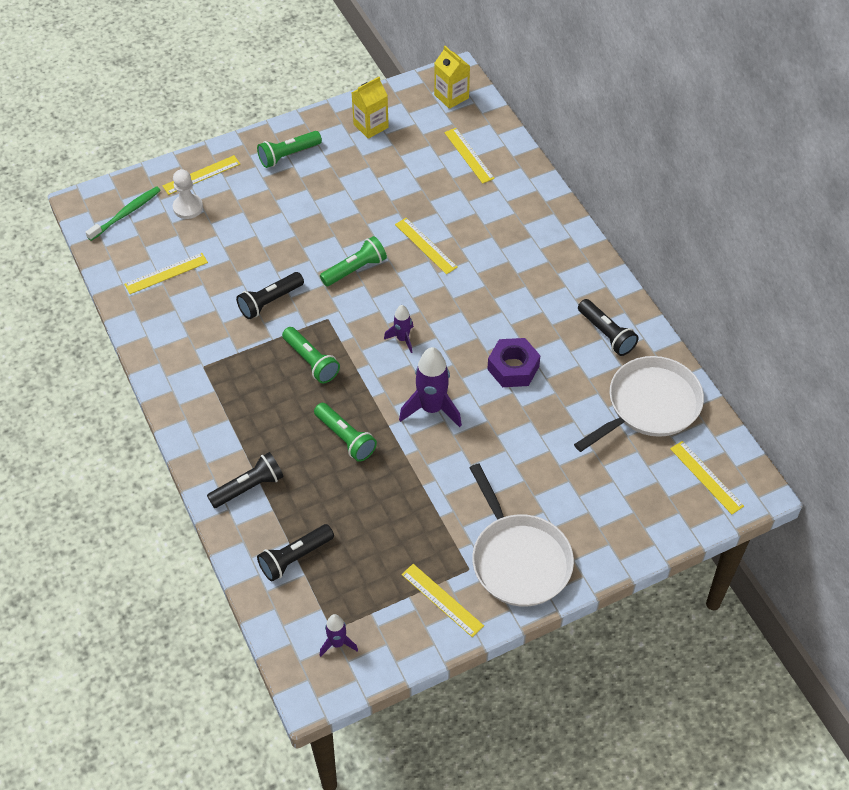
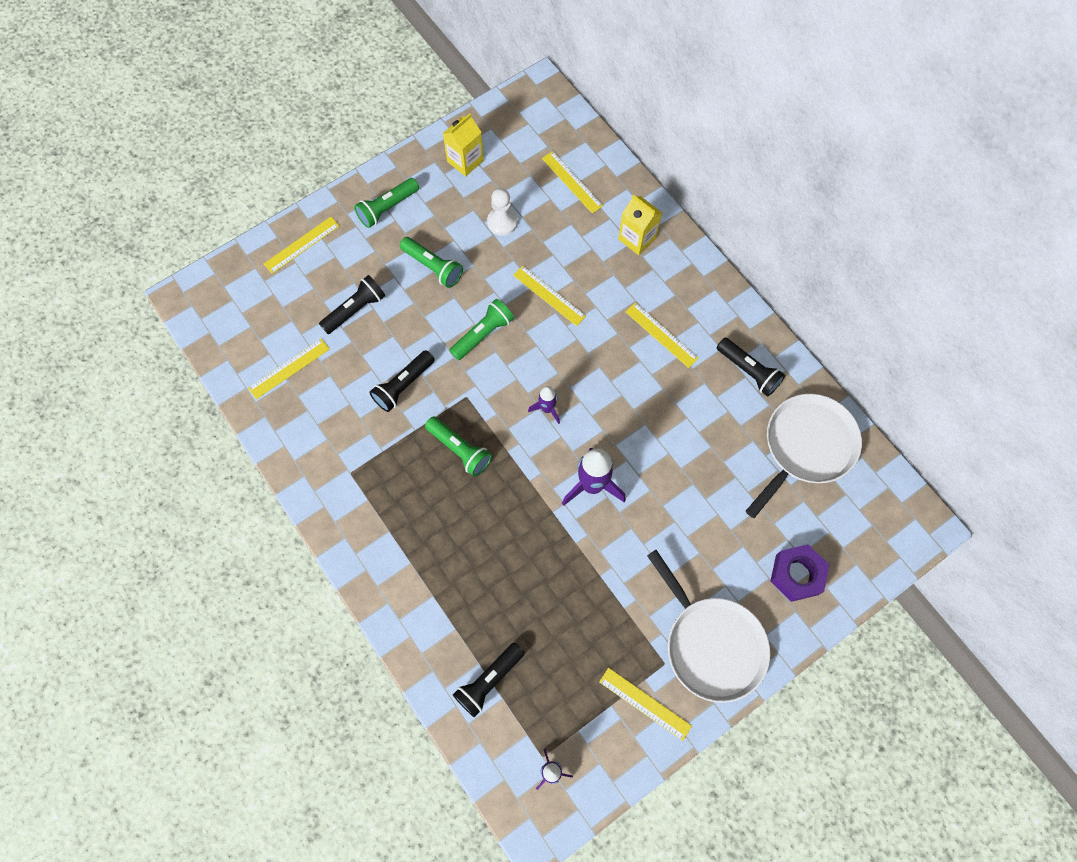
camera: 10 degrees left, 15 degrees up
(126, 213) = (232, 302): green toothbrush -> none
(188, 207) = (295, 286): white pawn -> white pawn (502, 222)
(248, 487) = (425, 607): black flashlight -> black flashlight (355, 310)
(345, 438) = (512, 533): green flashlight -> green flashlight (433, 267)
(451, 96) = (541, 114): yellow carton -> yellow carton (637, 238)
(513, 368) = (664, 425): purple nut -> purple nut (796, 575)
(706, 477) = (876, 519): yellow ruler -> yellow ruler (661, 334)

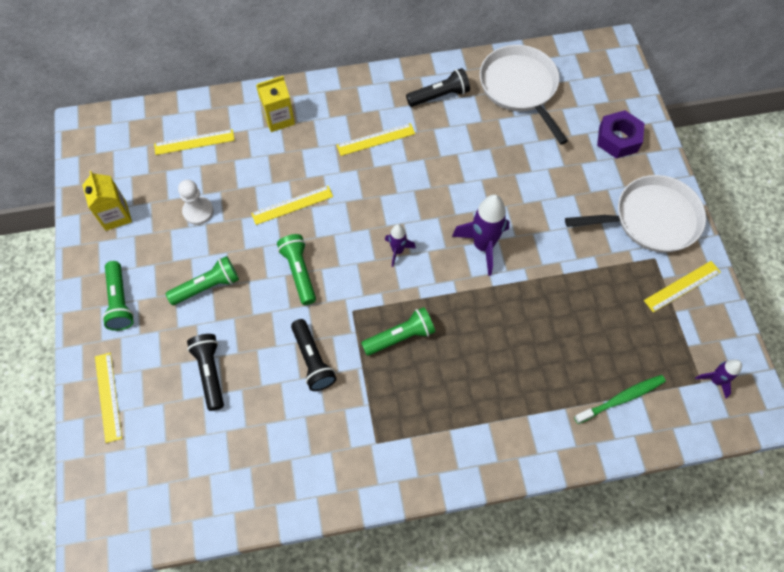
camera: 65 degrees left, 5 degrees down
(289, 368) = (237, 460): yellow ruler -> none
(489, 681) = (621, 398): black flashlight -> green toothbrush

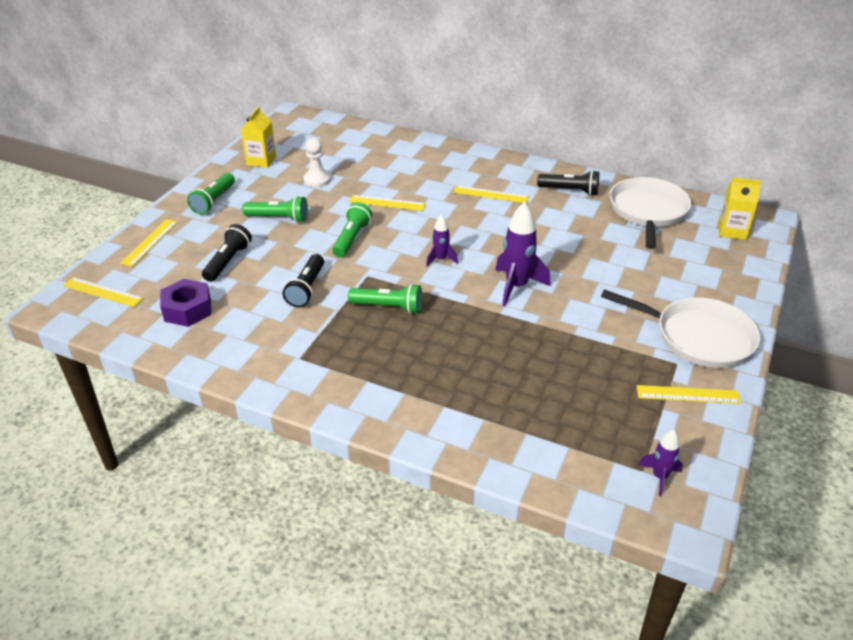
camera: 35 degrees right, 25 degrees down
(194, 142) = (354, 147): yellow ruler -> yellow ruler (103, 292)
(279, 118) = (427, 157): yellow carton -> yellow carton (732, 231)
(618, 139) = (714, 275): purple nut -> purple nut (187, 309)
(621, 398) = (546, 440): green toothbrush -> none

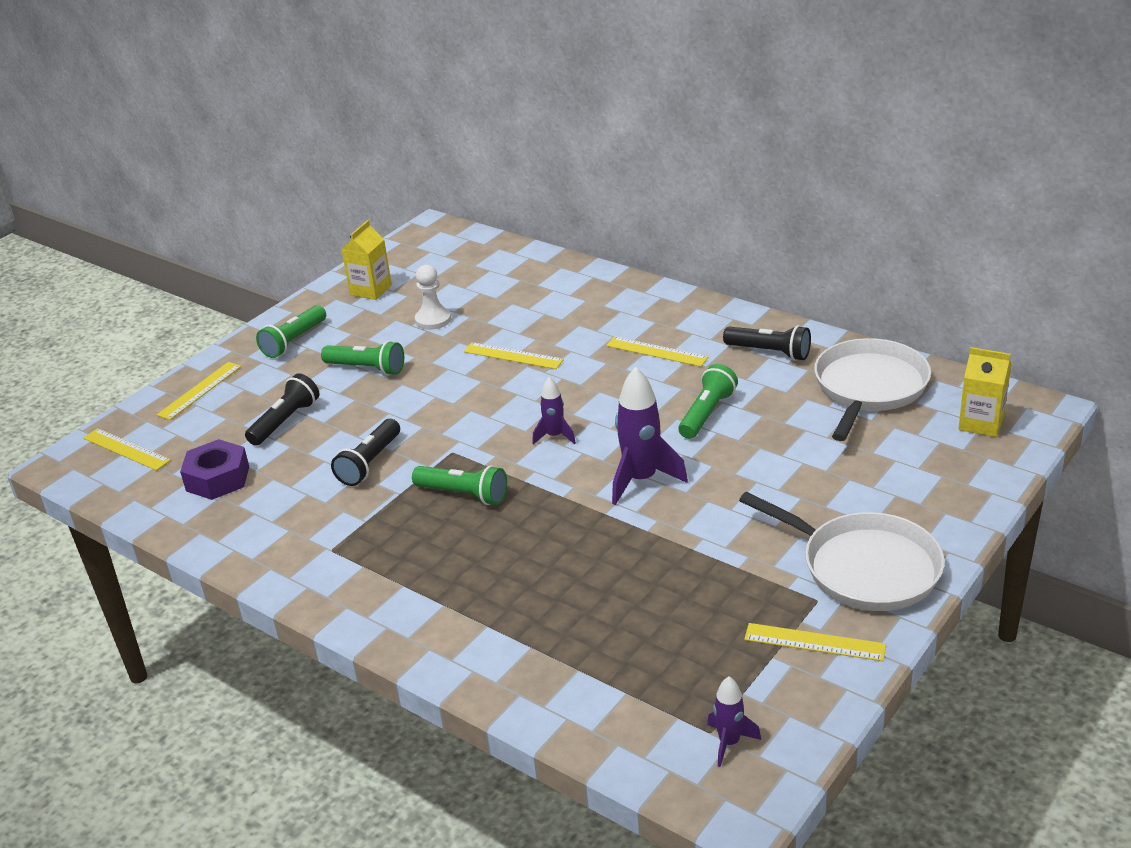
camera: 15 degrees right, 5 degrees down
(351, 239) = (449, 401): green flashlight -> green flashlight (707, 413)

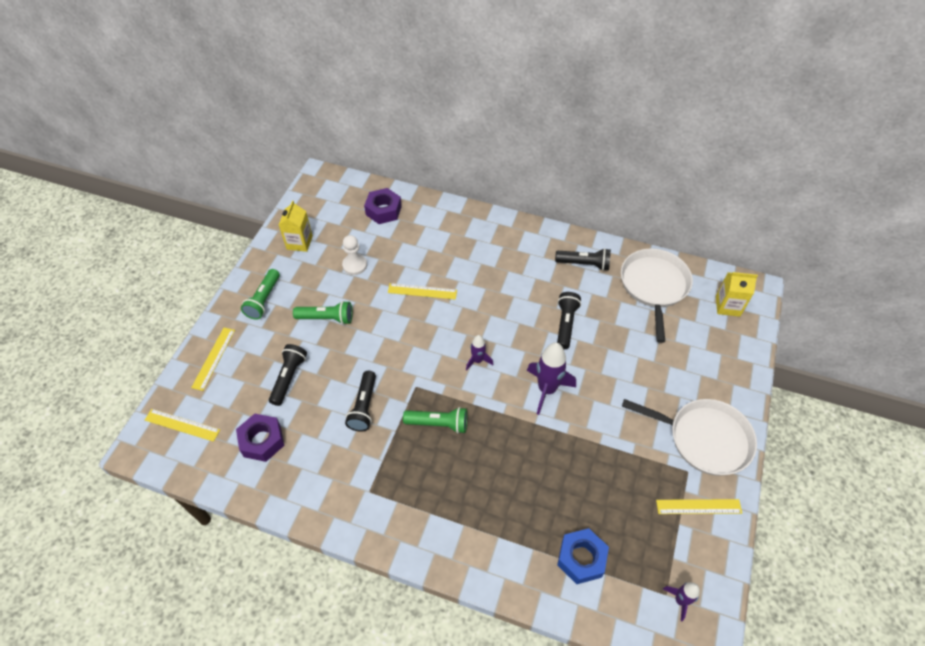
camera: 20 degrees left, 20 degrees up
(502, 269) = (383, 210): none -> purple nut
(598, 669) = (581, 558): none -> blue nut
(656, 351) = (514, 273): yellow ruler -> none
(707, 413) = (565, 324): green flashlight -> black flashlight

